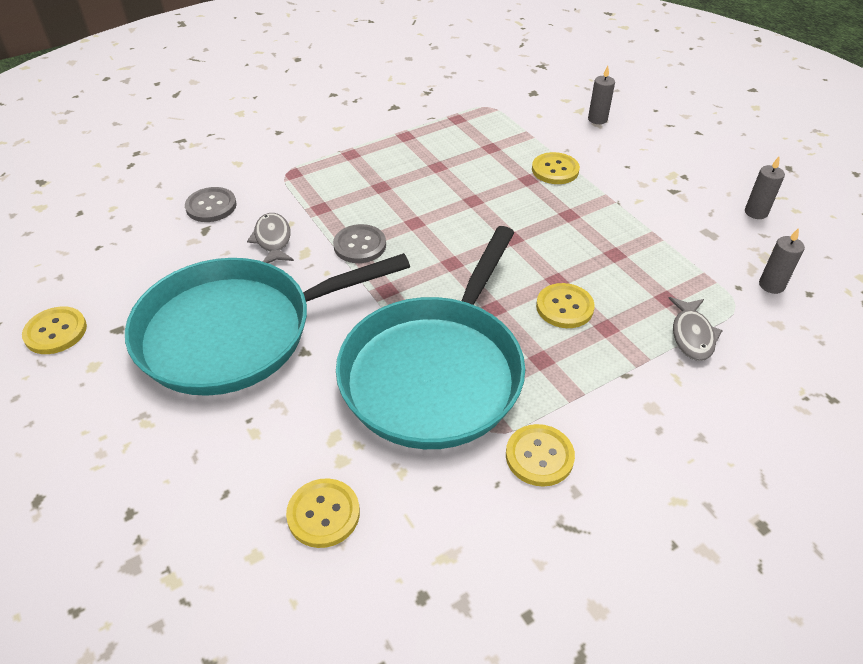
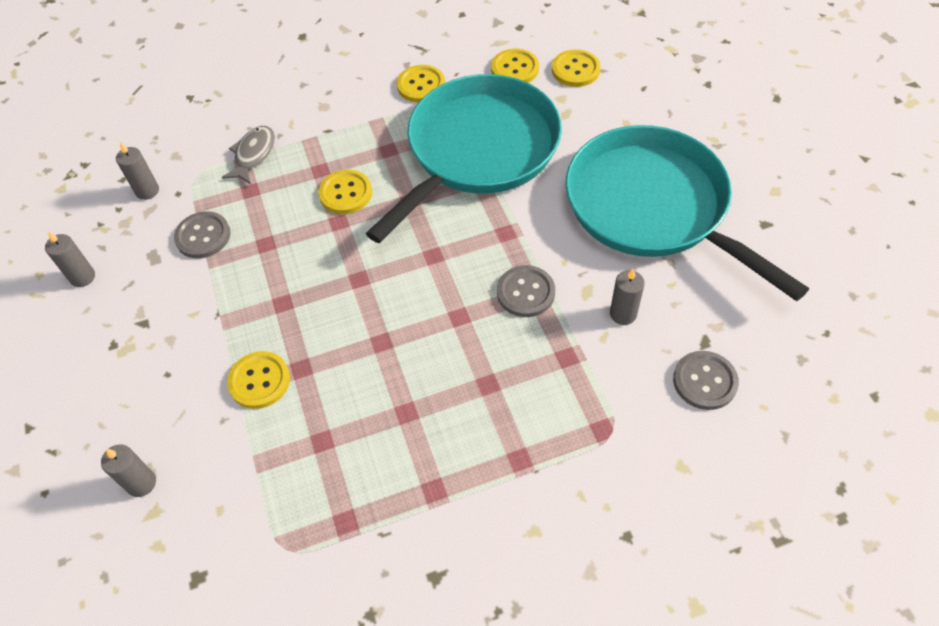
camera: 165 degrees left, 10 degrees up
(55, 332) = (825, 229): yellow button -> yellow button (515, 69)
(235, 332) = (652, 207): turquoise pan -> turquoise pan turned 120 degrees counterclockwise
(273, 240) = (623, 314): grey fish -> grey candle
(678, 253) = (203, 236): none -> grey button

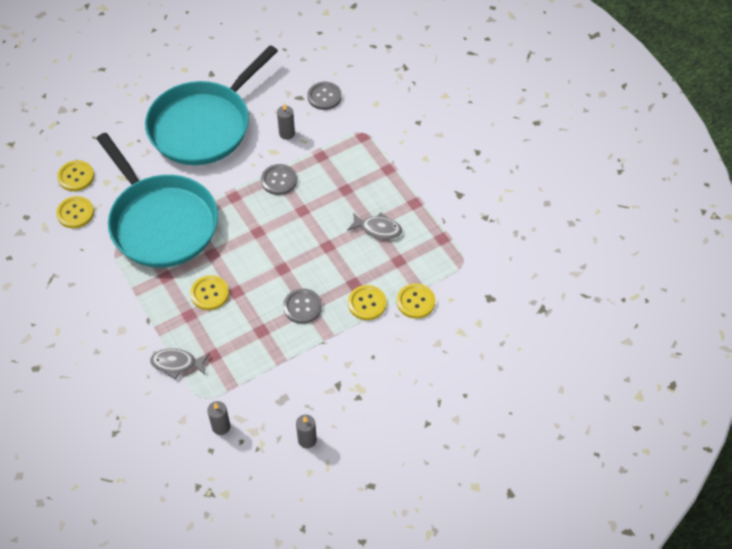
camera: 105 degrees left, 0 degrees up
(141, 483) = (446, 344): grey candle -> none
(203, 236) = (259, 373): grey button -> grey button (302, 307)
(394, 420) = (378, 229): none -> grey fish
(421, 85) = (95, 269): yellow button -> yellow button (415, 302)
(478, 150) = (161, 222): turquoise pan -> turquoise pan turned 150 degrees counterclockwise

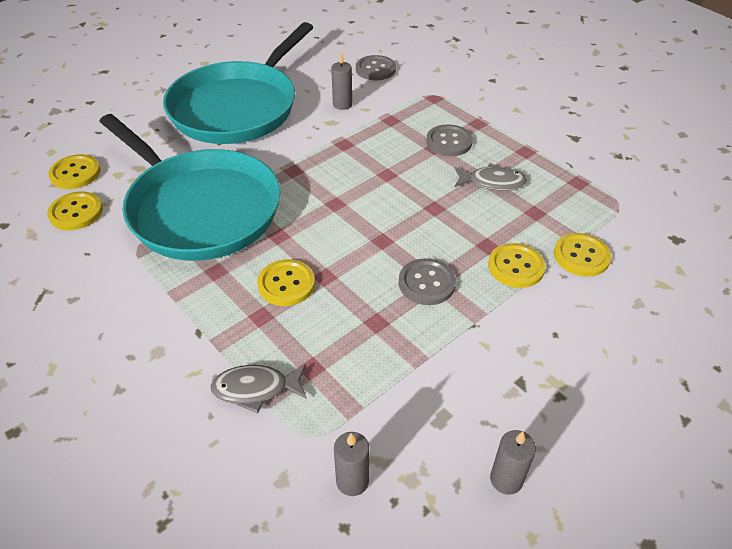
camera: 10 degrees left, 10 degrees down
(279, 180) = (347, 148): grey button -> grey button (449, 142)

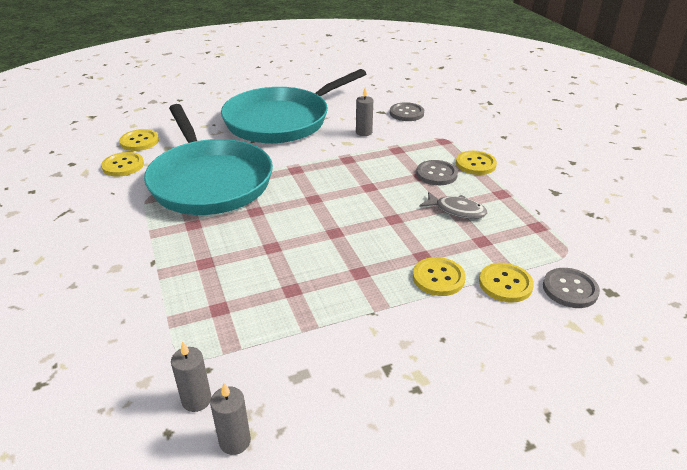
camera: 20 degrees right, 10 degrees down
(255, 389) = (167, 312): grey fish -> none
(286, 284) = (239, 245): yellow button -> yellow button (475, 164)
(426, 283) = (352, 271): grey button -> grey button (570, 289)
(506, 479) = (325, 440): grey candle -> grey candle (235, 441)

